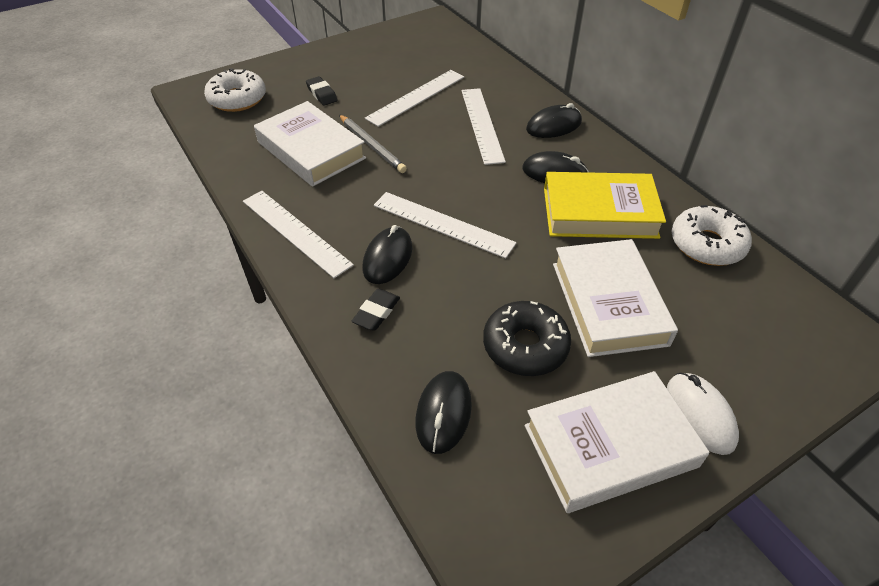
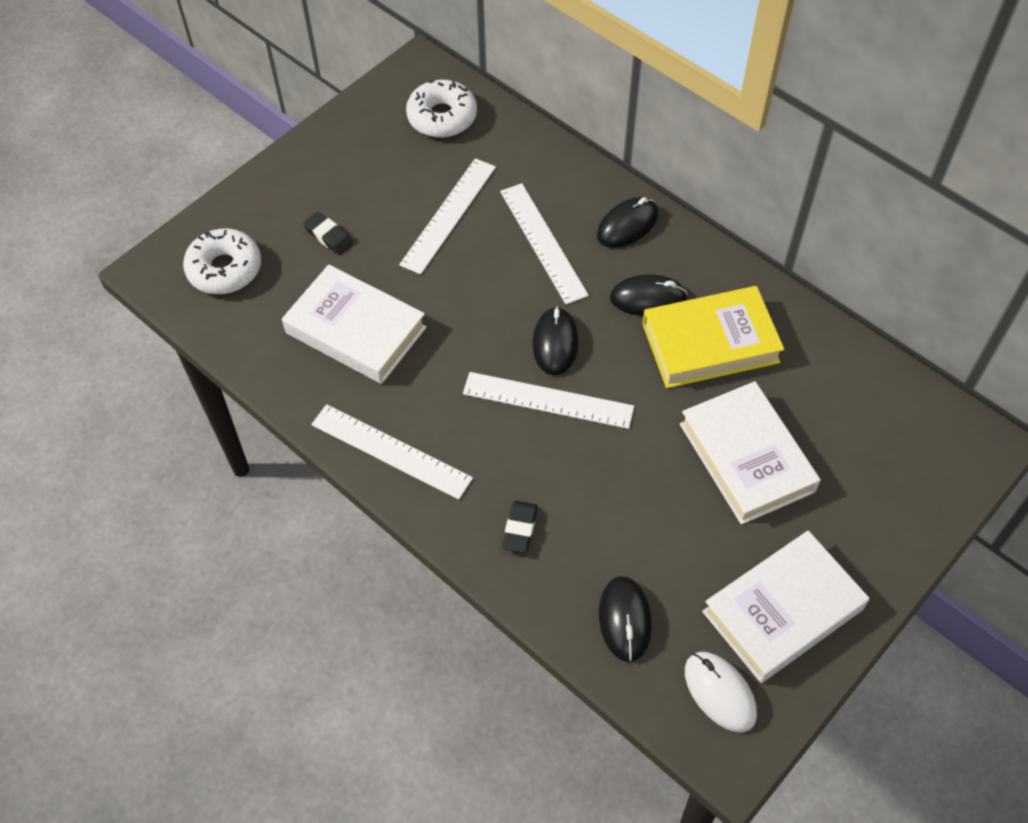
camera: 15 degrees left, 10 degrees up
(371, 145) = (425, 306): grey pencil -> none
(388, 258) = (505, 460): black mouse -> black mouse (555, 343)
(525, 346) = (679, 528): black donut -> none
(700, 414) = (854, 558): white mouse -> white mouse (720, 692)
(707, 244) = (828, 359): white donut -> white donut (442, 117)

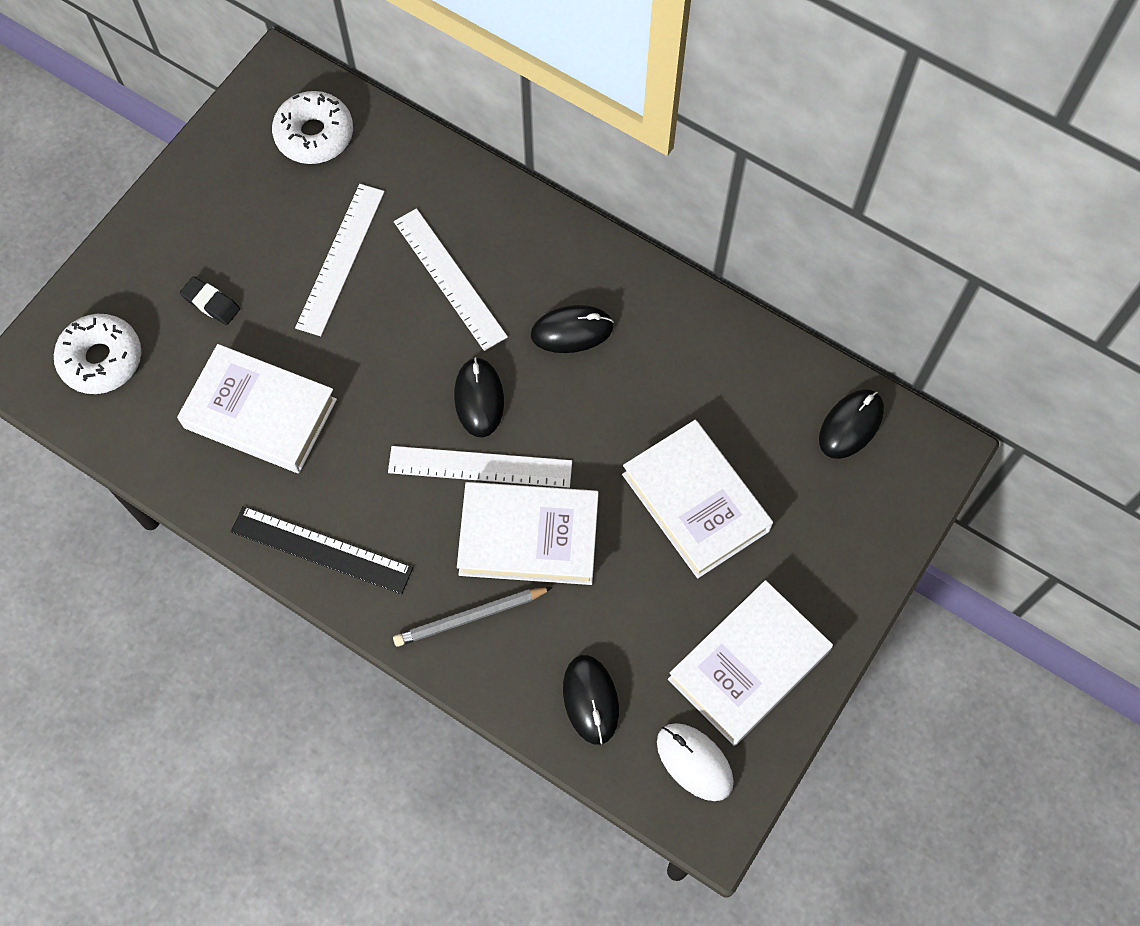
camera: 10 degrees left, 10 degrees up
(391, 451) = (321, 550): white ruler -> black ruler
(520, 529) = (470, 617): black eraser -> grey pencil
(585, 467) = (529, 537): none -> white book
(627, 225) = (539, 245): black mouse -> black mouse (851, 425)
(710, 343) = (644, 375): yellow book -> none

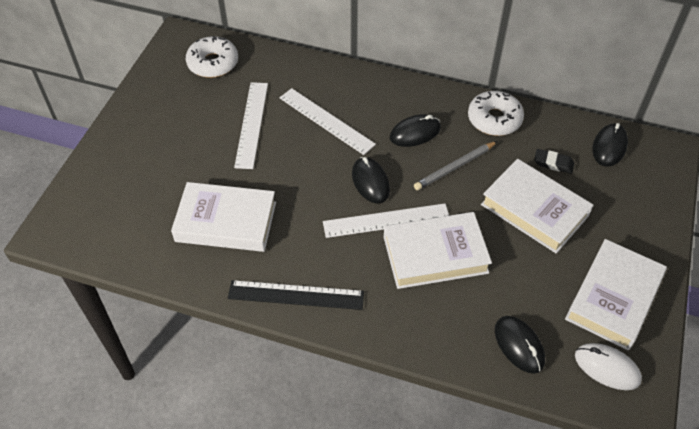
camera: 15 degrees left, 15 degrees down
(101, 359) = (105, 213): white donut -> white donut (494, 119)
(211, 303) = (172, 165): black eraser -> black eraser (553, 163)
(470, 617) = (415, 313): grey pencil -> grey pencil (455, 167)

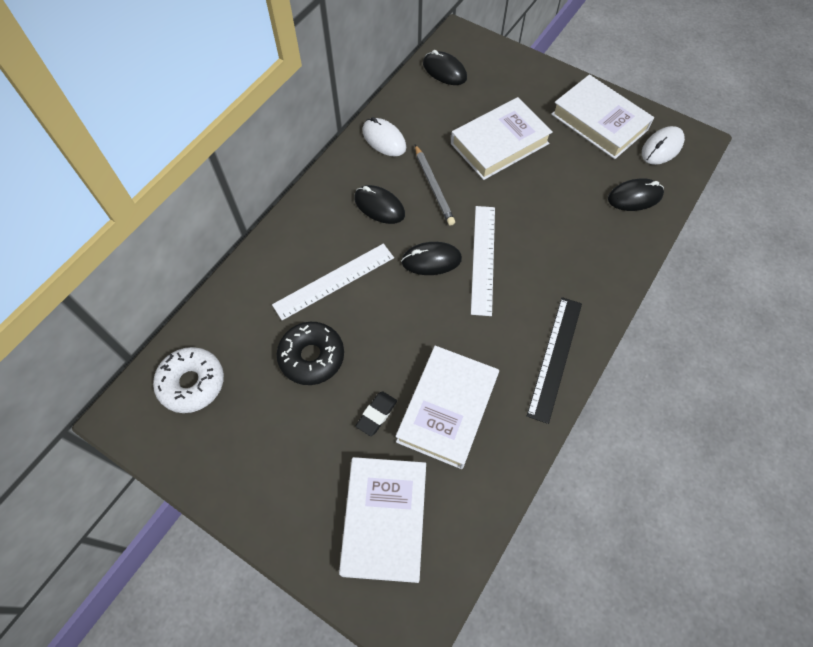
camera: 75 degrees left, 10 degrees up
(252, 124) = (312, 357): white ruler -> black donut
(415, 133) = (379, 206): black mouse -> black mouse turned 45 degrees counterclockwise
(435, 255) = (532, 230): white book -> white book (385, 520)
(494, 119) = (384, 139): white donut -> white mouse
(553, 163) = (451, 114): black eraser -> black eraser (376, 414)

